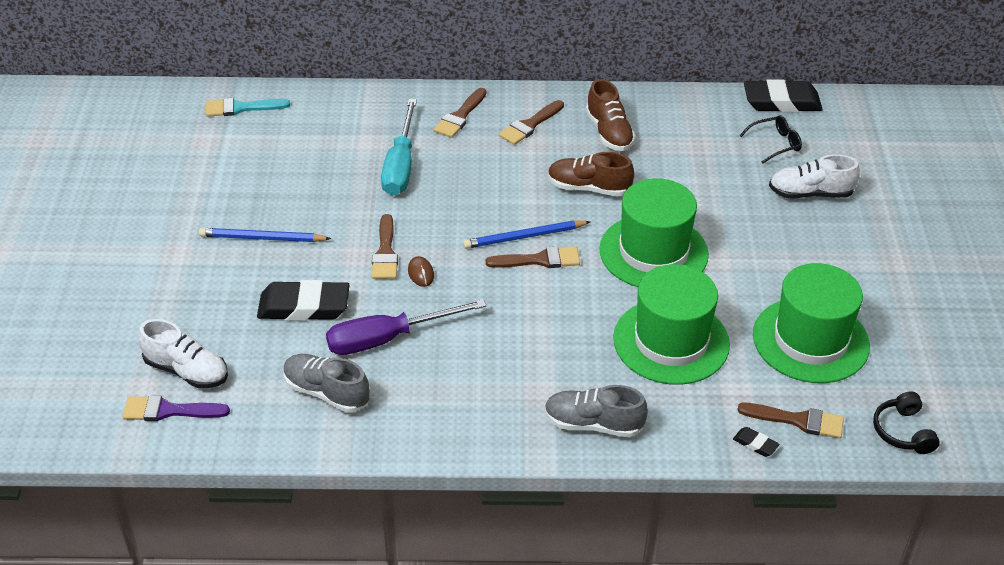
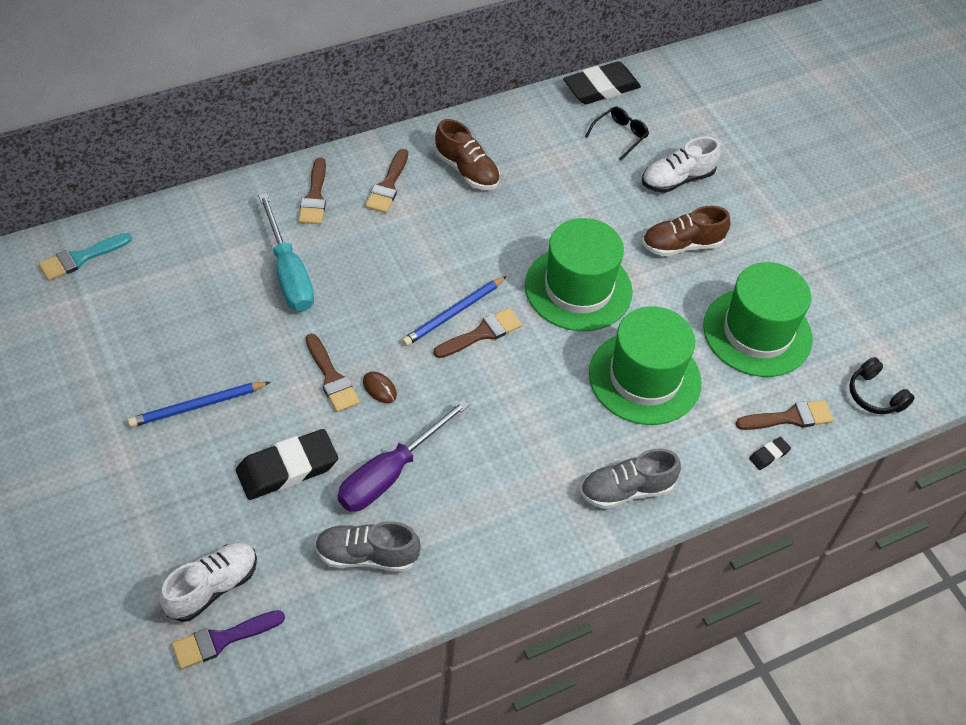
camera: 30 degrees left, 10 degrees up
(187, 371) = (212, 587): white shoe -> white shoe turned 45 degrees counterclockwise
(588, 188) = (482, 238): brown shoe -> brown shoe (682, 245)
(755, 444) = (769, 455): black eraser -> black eraser turned 45 degrees counterclockwise

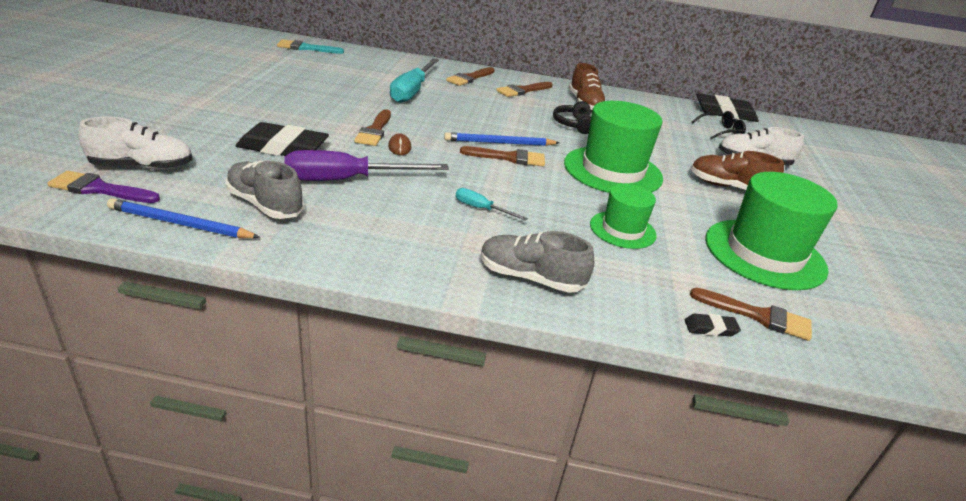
camera: 35 degrees right, 20 degrees down
(197, 406) = (275, 106): blue pencil -> blue pencil (180, 224)
(525, 431) = (481, 209): none -> turquoise screwdriver
(644, 378) = (622, 230): green hat -> green hat, size x0.57
(874, 395) = (881, 348): black headphones -> black headphones (573, 124)

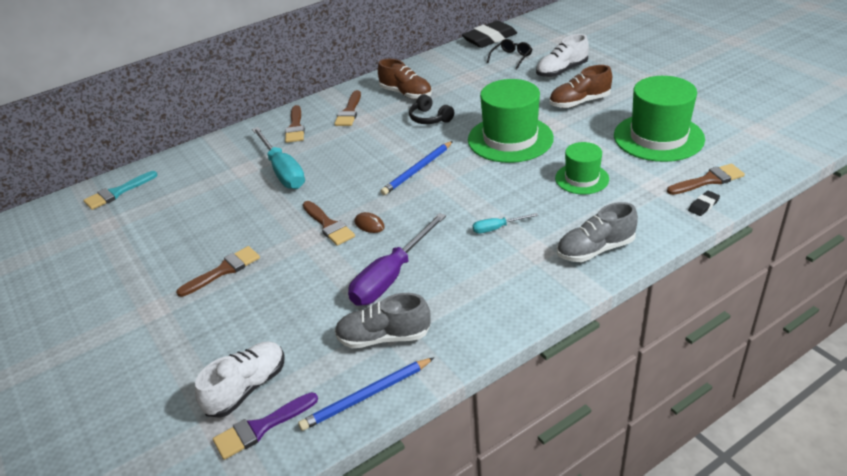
camera: 35 degrees left, 5 degrees up
(283, 148) = (302, 290): black eraser -> none
(508, 158) = (443, 177): brown brush -> brown brush (223, 270)

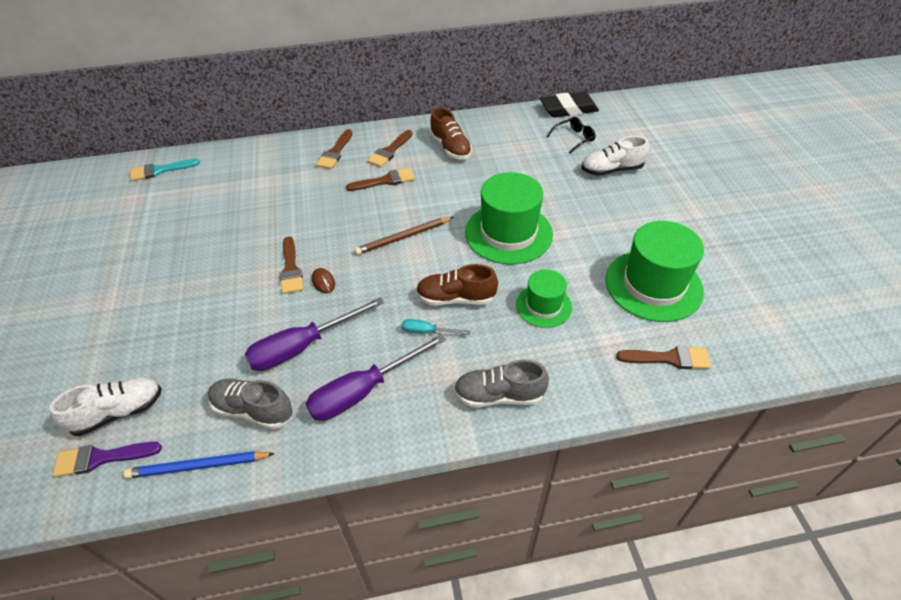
camera: 20 degrees right, 10 degrees up
(223, 270) = (182, 282): brown brush -> brown brush (385, 181)
(282, 171) = (294, 196): turquoise screwdriver -> none
(418, 170) = (403, 237): blue pencil -> brown pencil
(430, 118) = (453, 183): black headphones -> none
(476, 287) = (364, 390): none -> purple screwdriver
(579, 102) = (603, 214): brown shoe -> brown shoe (456, 298)
(703, 205) = (642, 387): black eraser -> none

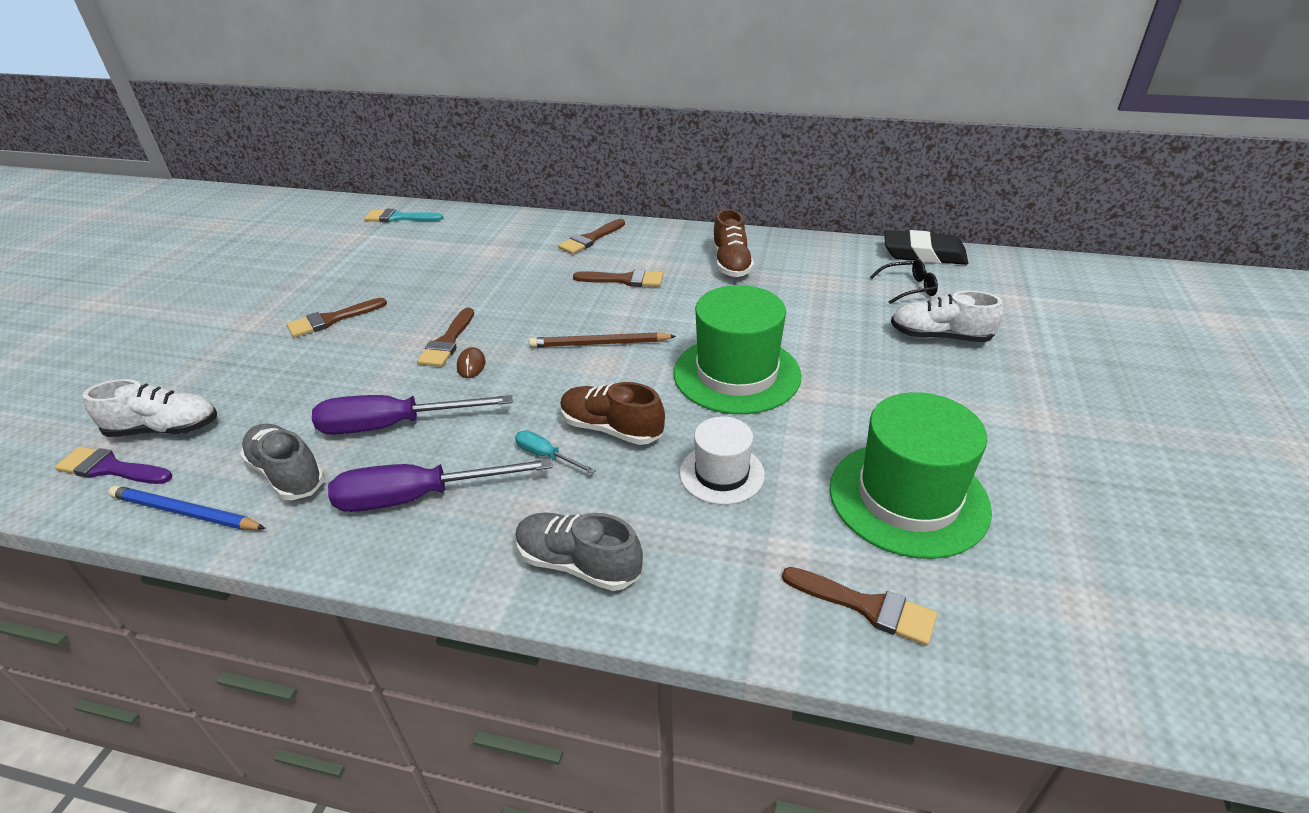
camera: 25 degrees right, 10 degrees down
(390, 151) = (654, 251): brown brush -> brown brush (332, 320)
(543, 306) = (721, 473): green hat -> white hat

